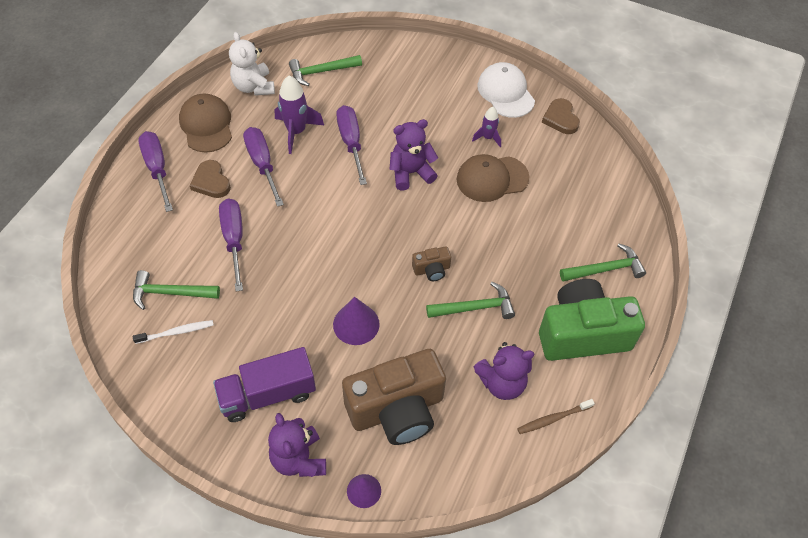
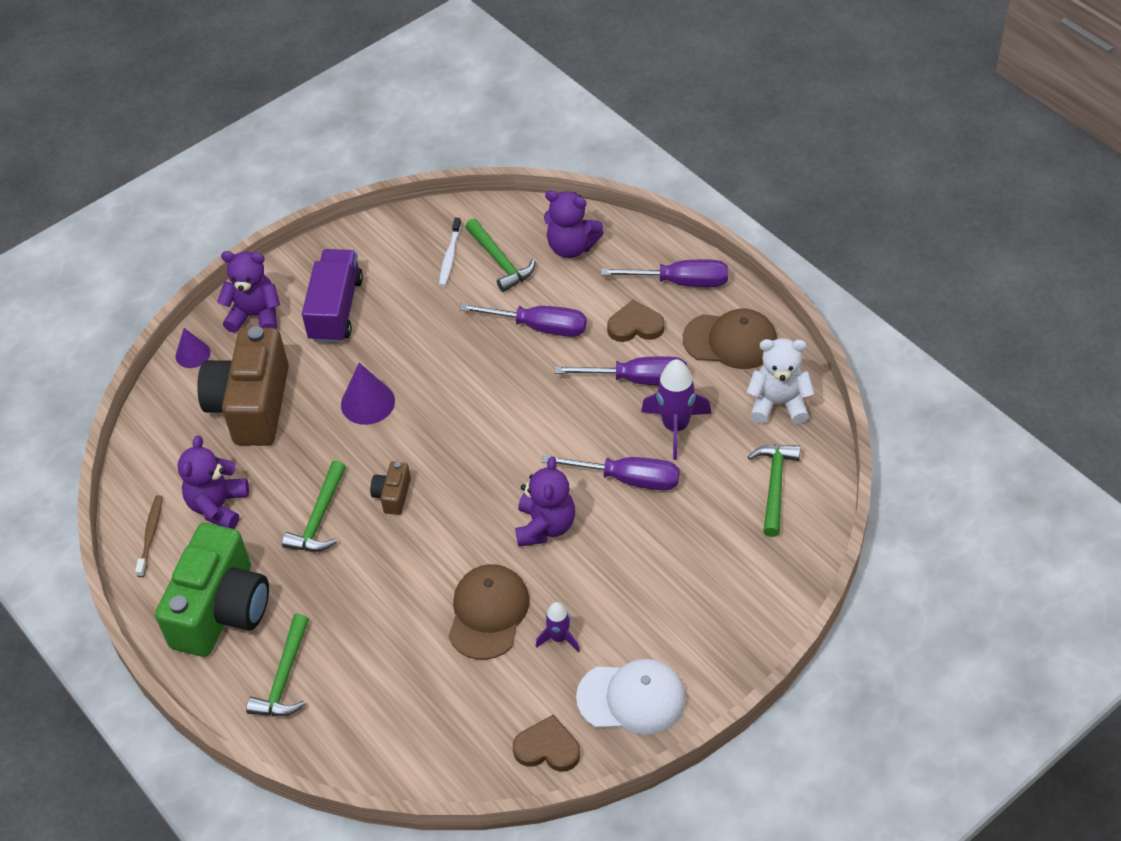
camera: 120 degrees right, 5 degrees down
(139, 249) = (571, 247): none -> purple teddy bear
(171, 293) = (500, 261): green hammer -> green hammer turned 120 degrees clockwise

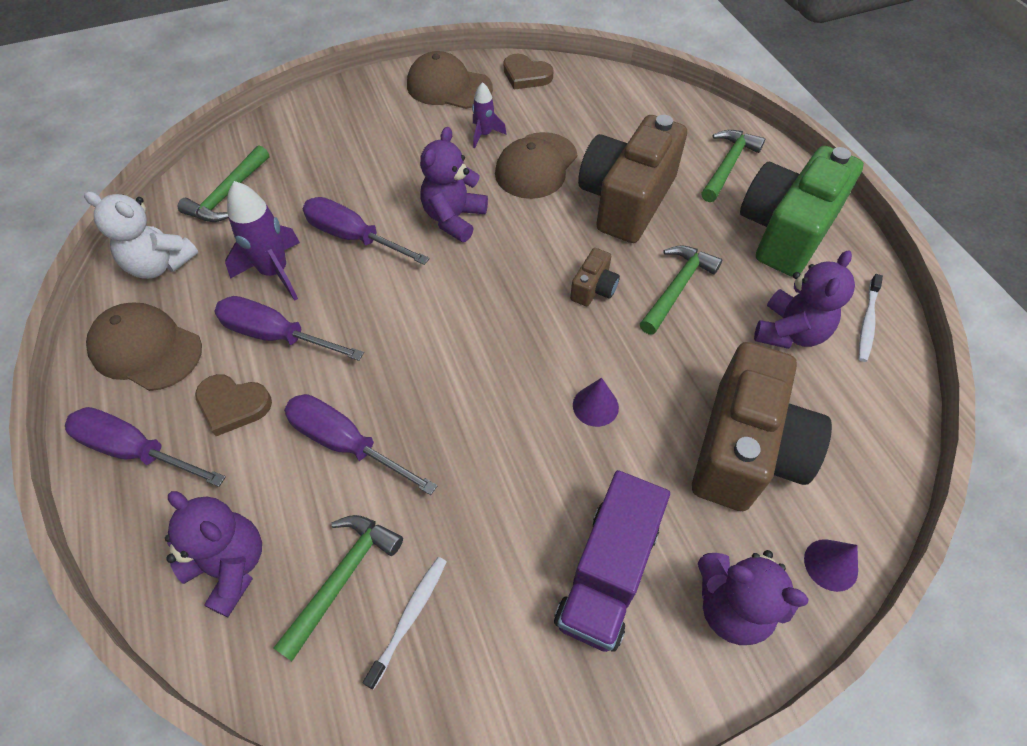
camera: 165 degrees left, 5 degrees up
(151, 535) = (867, 322): brown toothbrush -> white toothbrush
(367, 402) = (595, 406): purple cone -> purple cone, size x0.66
(384, 598) = (626, 200): none -> brown camera
(500, 261) = (342, 578): green hammer -> green hammer turned 45 degrees clockwise
(632, 698) = (449, 87): white cap -> brown cap

